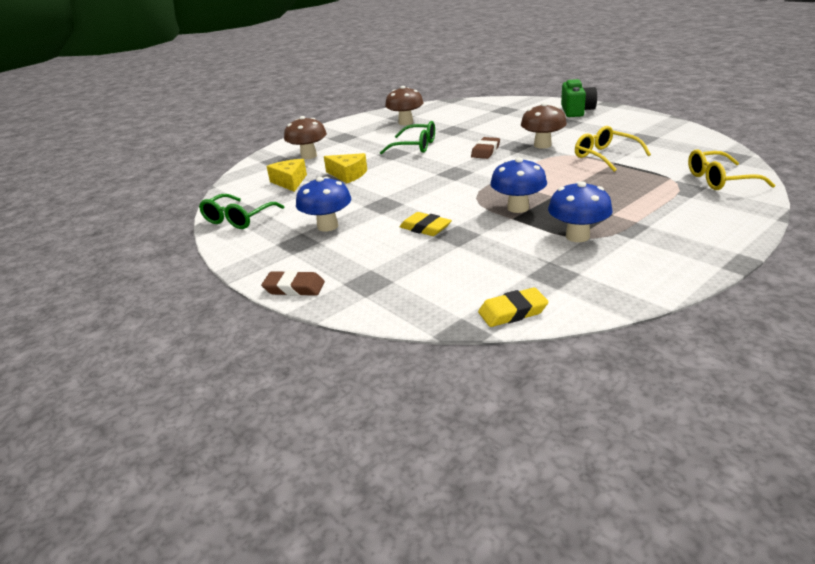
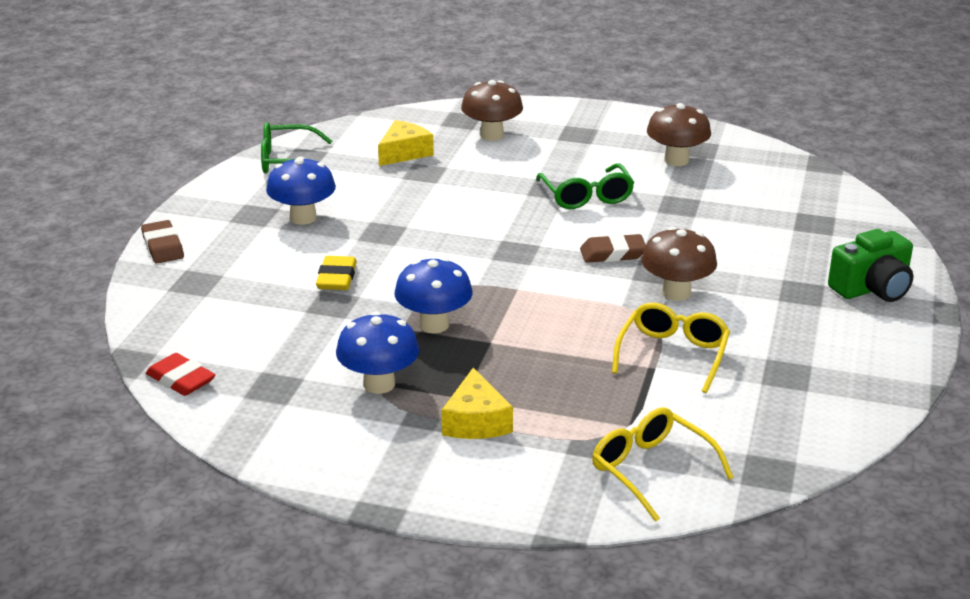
camera: 55 degrees right, 0 degrees up
(348, 175) = (452, 181): yellow cheese -> yellow cheese (476, 421)
(512, 312) = (181, 380): yellow eraser -> red eraser

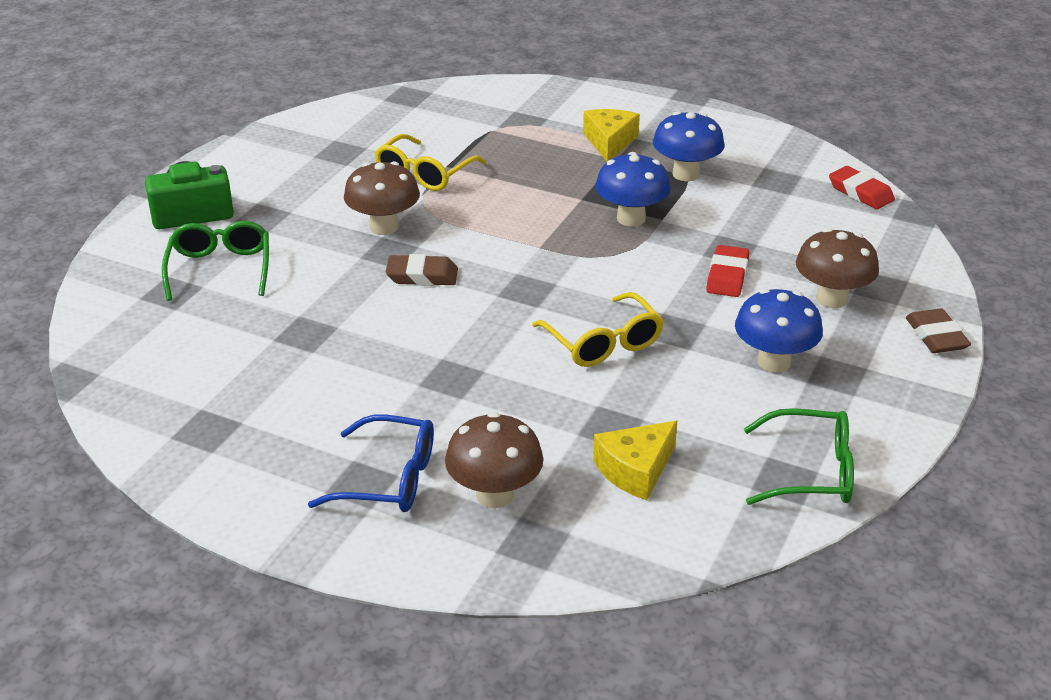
camera: 170 degrees left, 5 degrees up
(337, 278) = (727, 276): yellow eraser -> red eraser
(561, 136) = (389, 479): none -> blue glasses
(587, 196) = (410, 358): green glasses -> green glasses (220, 268)
(651, 469) = (490, 103): yellow glasses -> yellow glasses (603, 343)
(676, 160) = (255, 409): brown mushroom -> brown mushroom (831, 299)

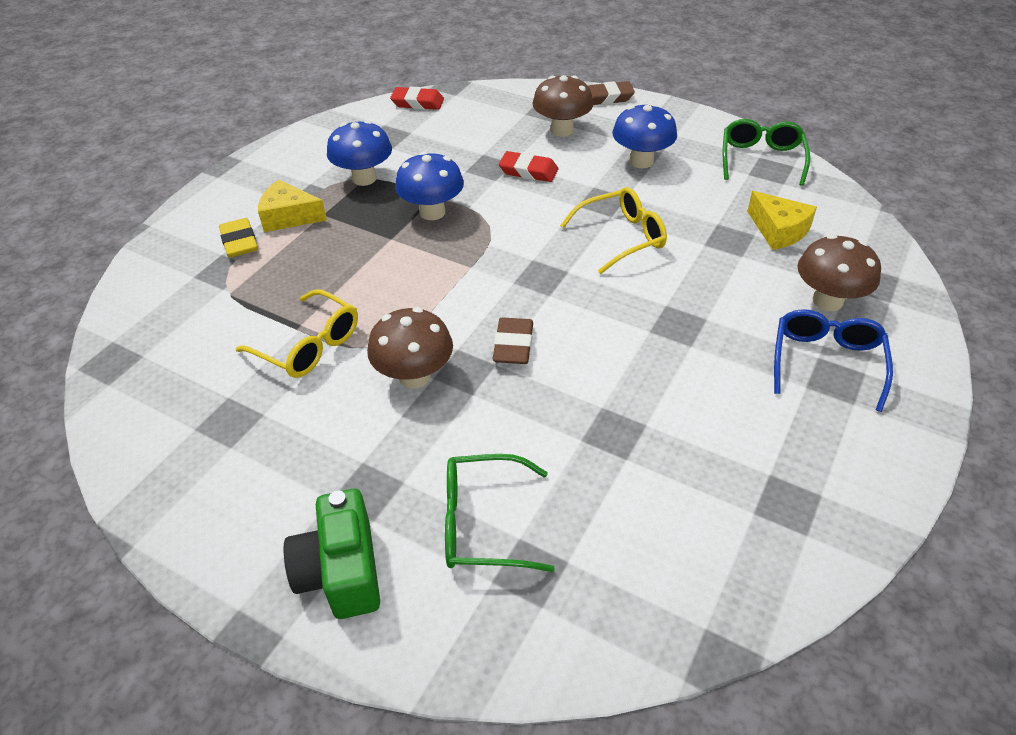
camera: 85 degrees left, 10 degrees up
(565, 124) = (240, 242): none -> yellow eraser
(860, 193) = (417, 103): red eraser -> red eraser turned 45 degrees clockwise

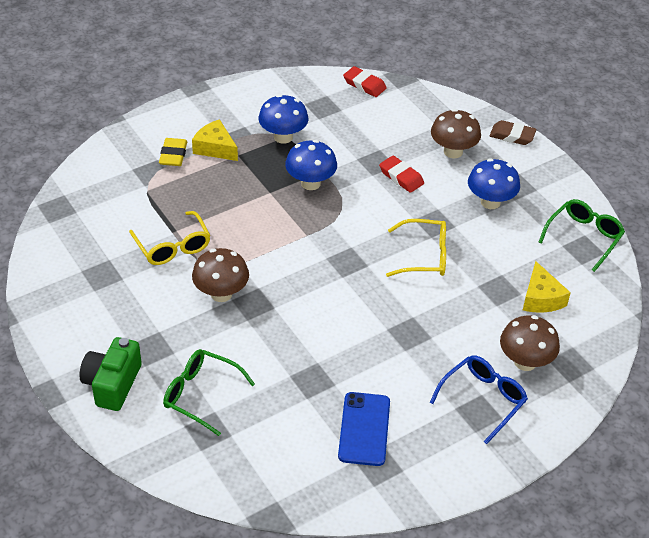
camera: 25 degrees right, 0 degrees up
(513, 345) = (294, 300): brown eraser -> none
(729, 464) = (364, 429): none -> blue phone

